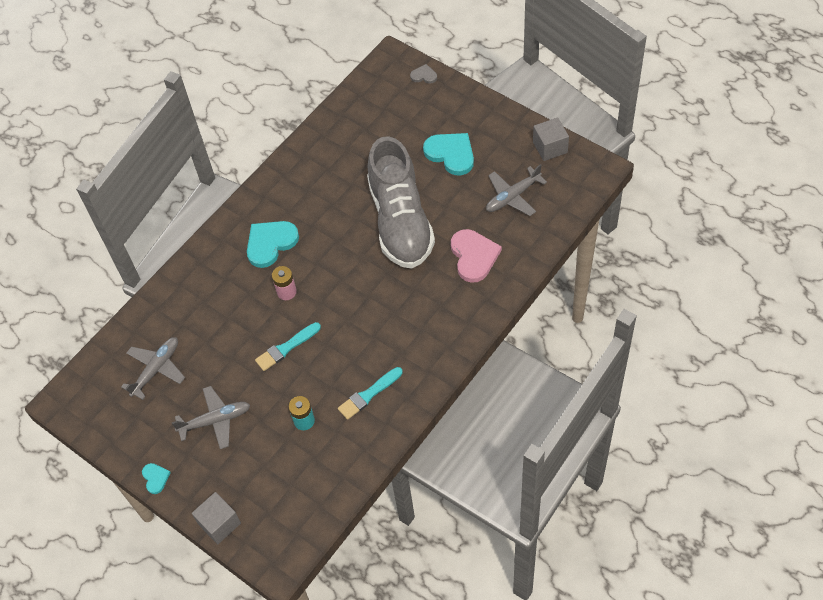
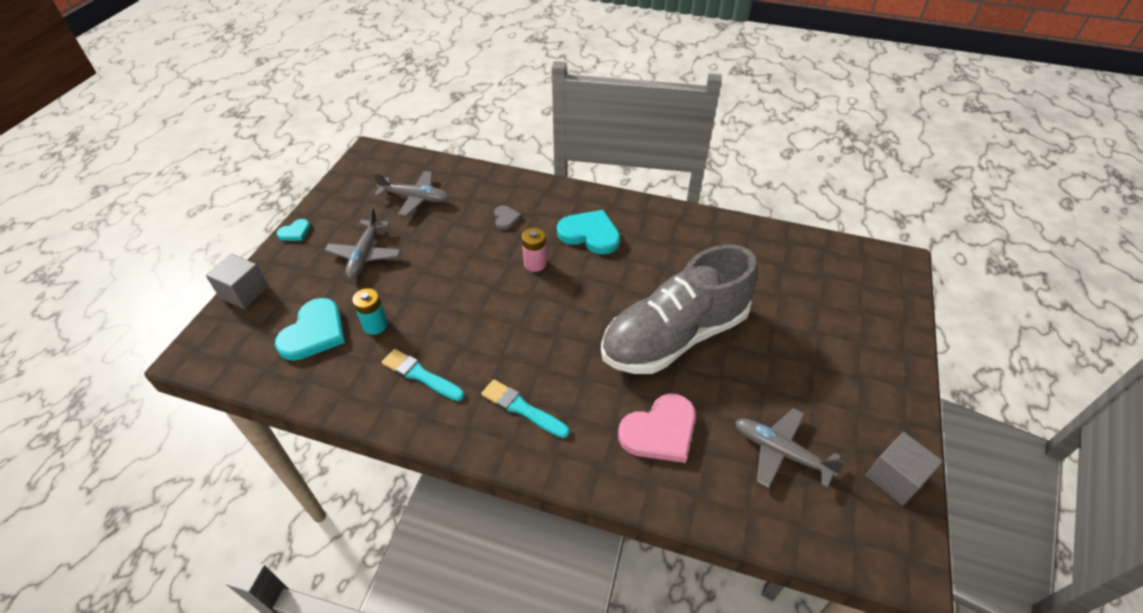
camera: 65 degrees right, 10 degrees down
(215, 420) = (365, 255): grey plane -> grey plane turned 45 degrees clockwise
(286, 348) = (464, 283): turquoise brush -> turquoise brush (522, 408)
(424, 75) = (899, 298): grey heart -> grey heart (506, 218)
(451, 154) = (803, 360): turquoise heart -> turquoise heart (314, 332)

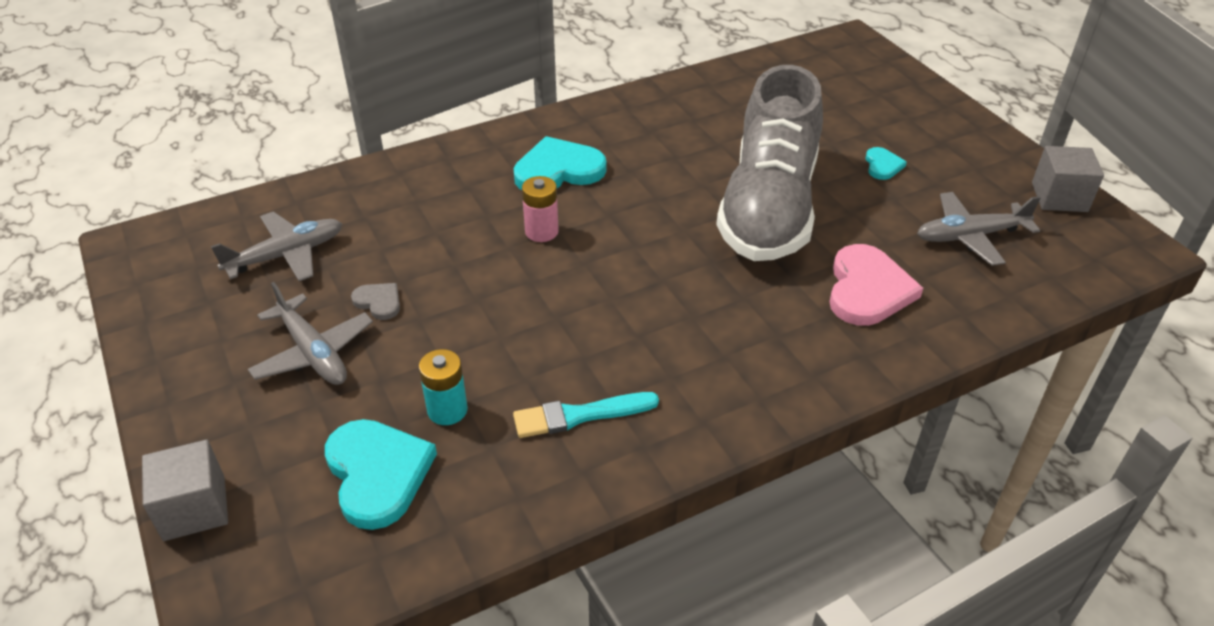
camera: 45 degrees left, 5 degrees down
(295, 232) = (160, 395): turquoise heart -> turquoise heart (882, 165)
(506, 218) = (440, 209): grey heart -> grey heart (378, 302)
(522, 408) = (728, 364): turquoise brush -> none

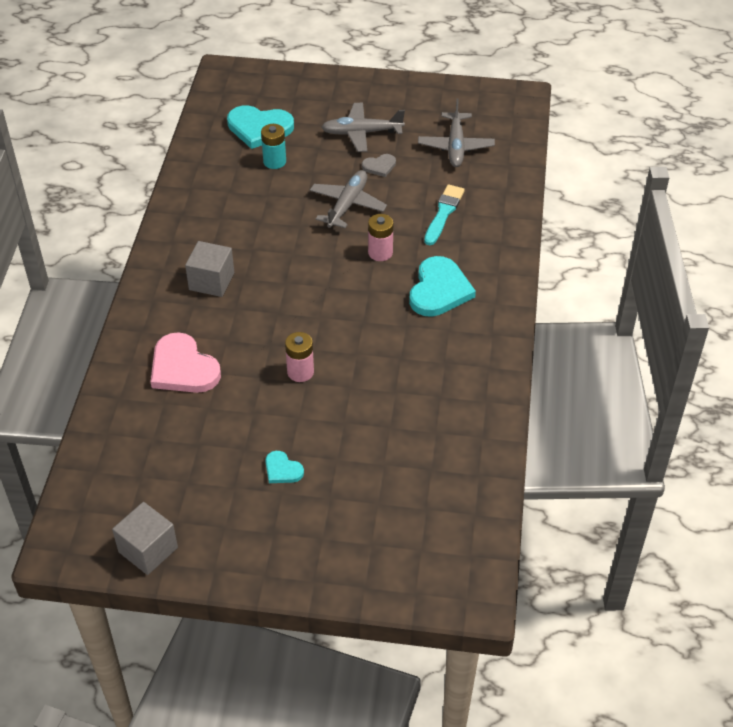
camera: 125 degrees right, 5 degrees up
(194, 508) = (296, 75): grey cube -> grey cube (211, 281)
(579, 415) = (223, 202): turquoise brush -> turquoise brush (443, 213)
(768, 207) = (300, 372): grey shoe -> pink battery
(970, 236) = (169, 458): grey plane -> grey plane (347, 205)

